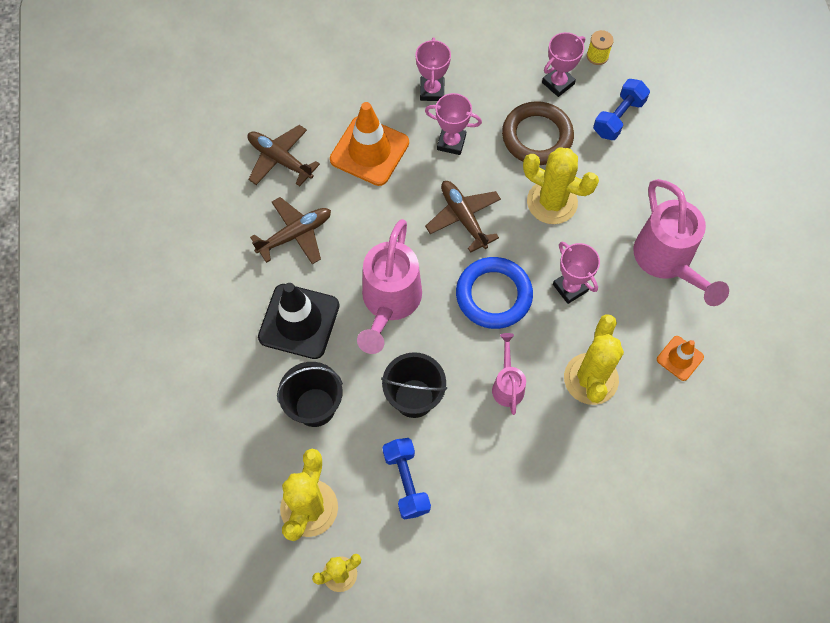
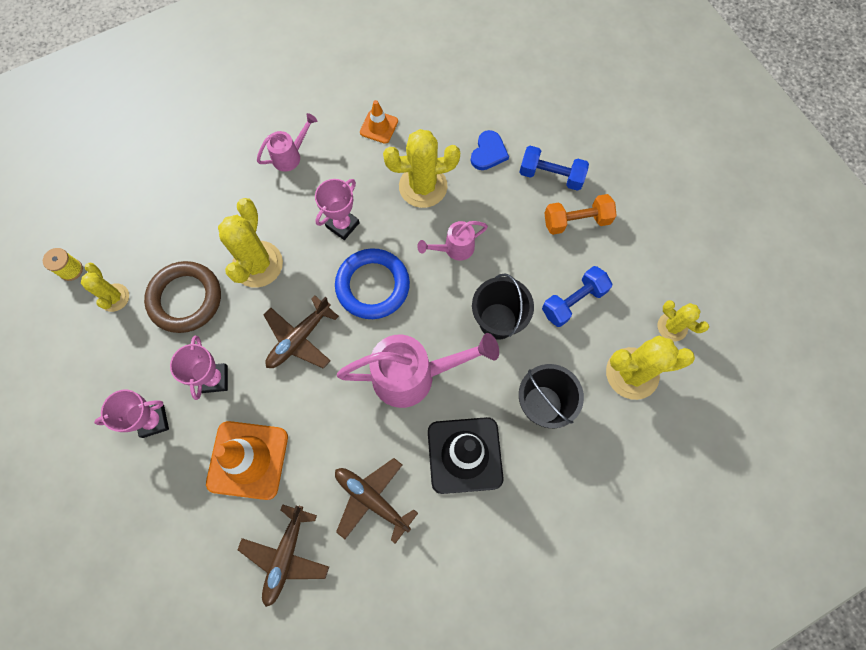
camera: 110 degrees left, 5 degrees up
(497, 525) = (576, 221): none -> orange dumbbell
(558, 83) = (114, 297): pink trophy -> yellow cactus
(613, 463) = (488, 152): none -> blue heart
(618, 117) = (144, 232): blue dumbbell -> blue dumbbell (551, 175)
(667, 262) = (290, 156): pink watering can -> pink watering can, size x0.52

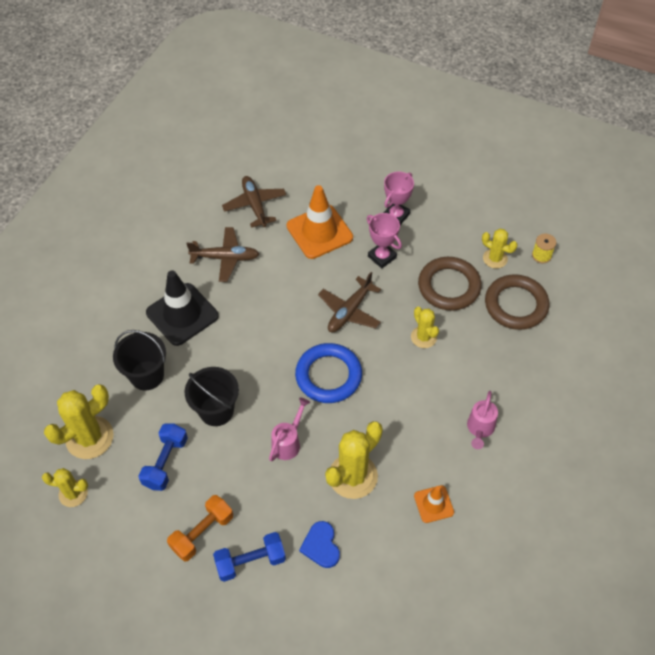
camera: 145 degrees right, 15 degrees down
(148, 238) = (516, 305): none -> brown ring
(257, 264) = (423, 337): yellow cactus -> yellow cactus, size x0.58
(299, 339) = (349, 311): brown plane -> brown plane turned 150 degrees counterclockwise
(342, 225) = (389, 403): pink trophy -> none
(414, 376) = (251, 338): pink watering can -> none

